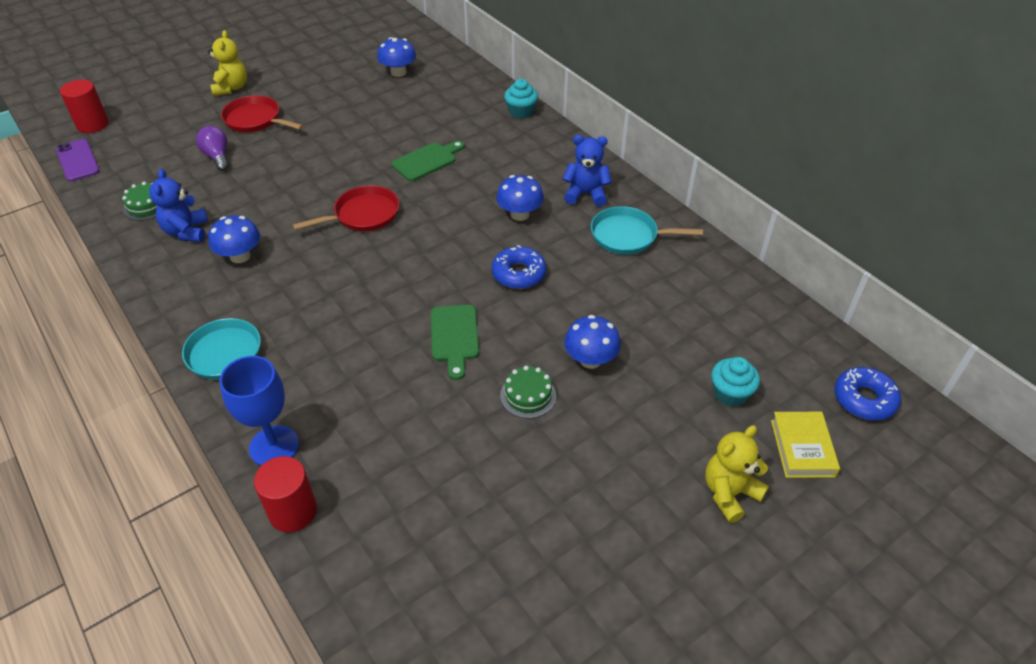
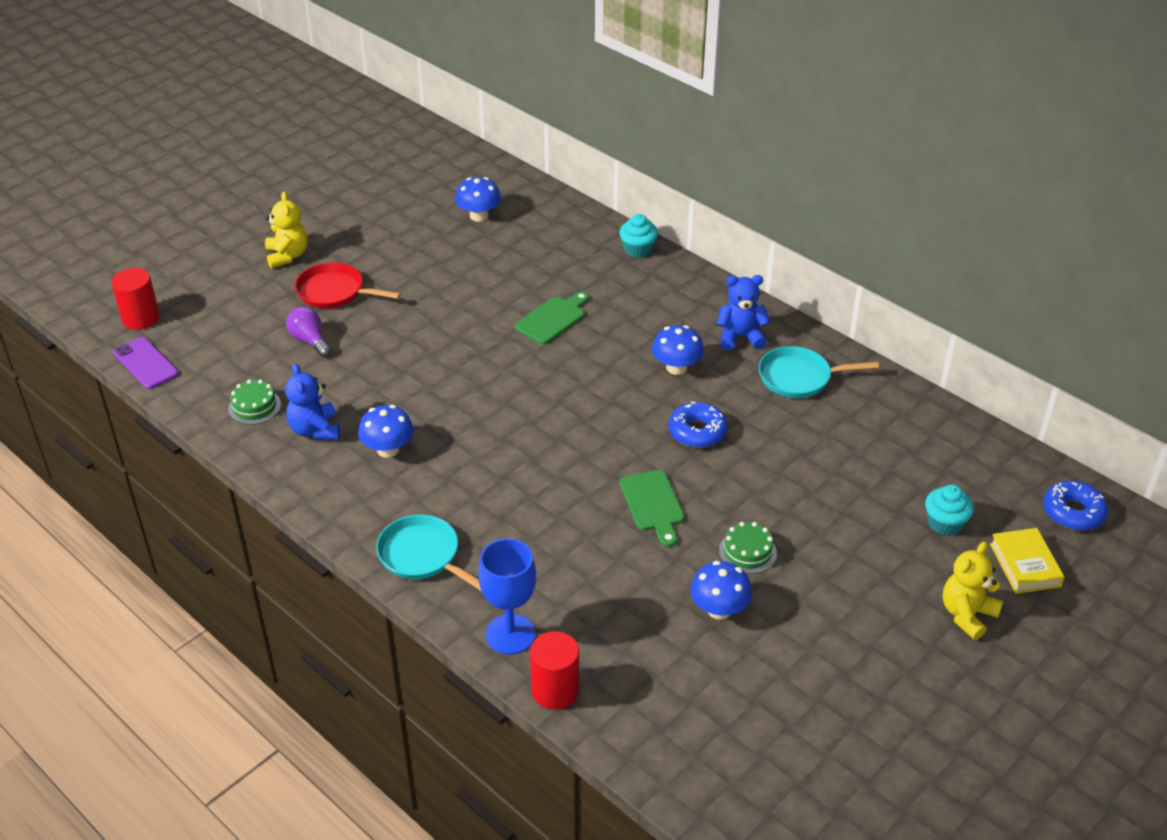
camera: 10 degrees left, 5 degrees down
(363, 215) = (505, 388): red pan -> none
(590, 359) = (799, 509): blue mushroom -> blue mushroom (719, 609)

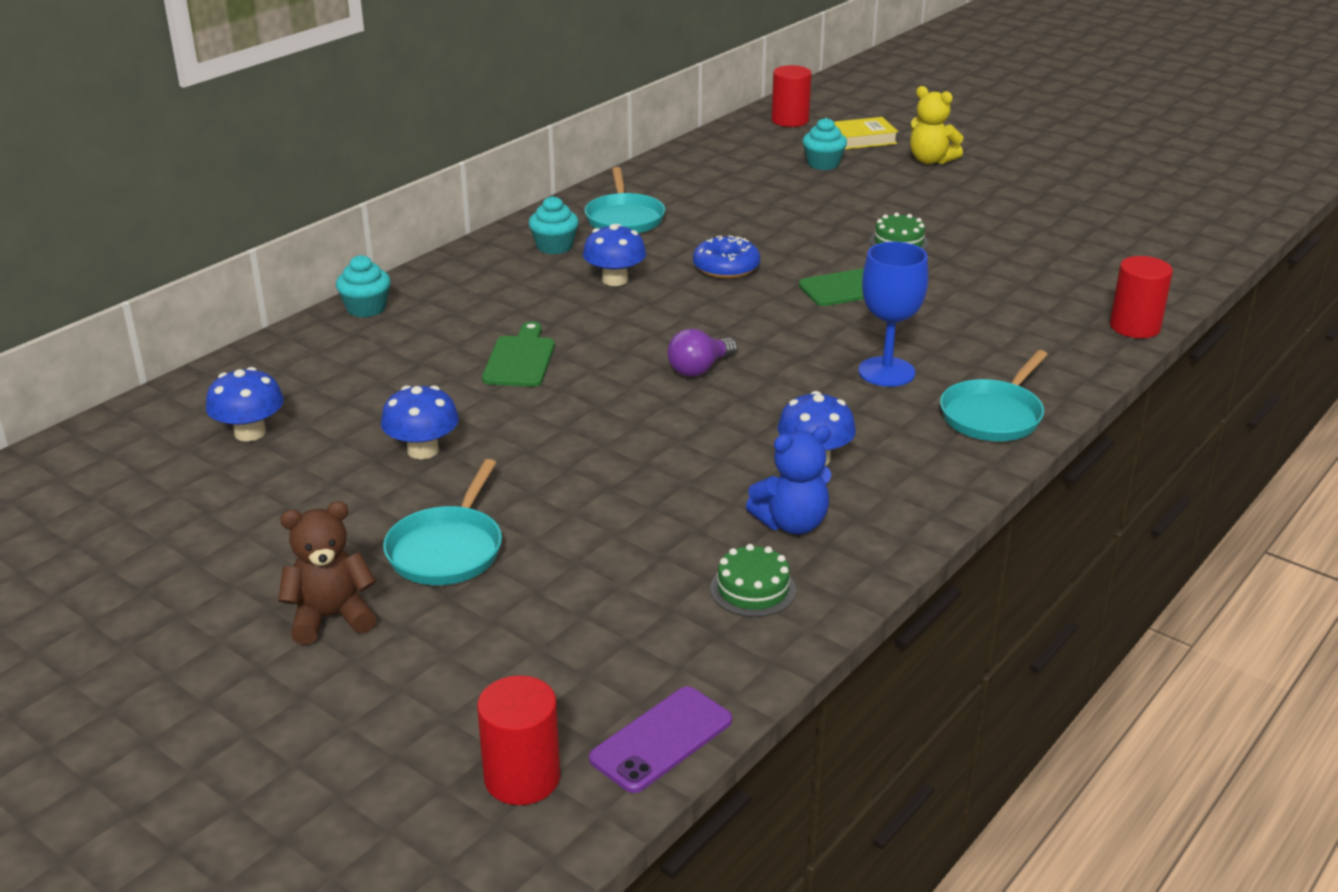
camera: 95 degrees left, 10 degrees down
(287, 256) = (331, 617): yellow teddy bear -> brown teddy bear
(310, 341) = (581, 557): purple light bulb -> purple light bulb (699, 369)
(334, 292) = (447, 549): red pan -> turquoise pan
(510, 634) = (1078, 354): blue goblet -> blue goblet (886, 372)
(552, 319) = (520, 359): green cutting board -> green cutting board turned 60 degrees clockwise
(719, 609) = (982, 254): blue mushroom -> blue mushroom (423, 450)
(740, 337) = (554, 247): blue teddy bear -> turquoise cupcake
(1073, 512) = (790, 120): blue donut -> red cylinder

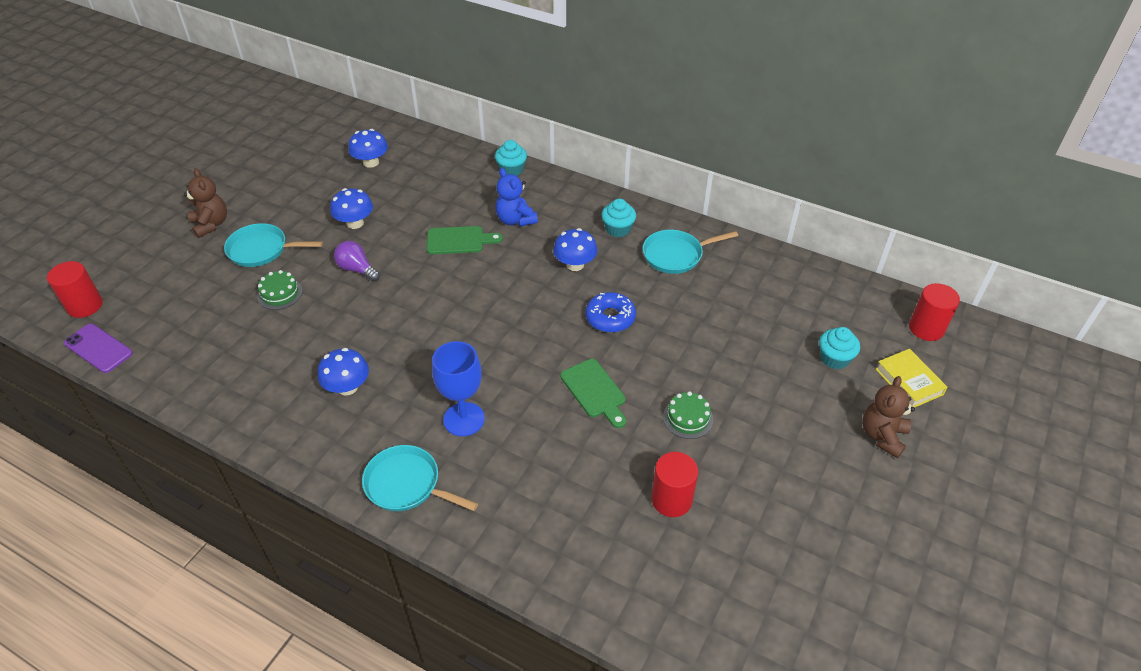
camera: 80 degrees right, 15 degrees up
(699, 369) = (456, 321): purple light bulb -> purple light bulb (357, 269)
(753, 589) = (213, 370): green cake -> green cake (280, 293)
(792, 523) = (275, 382): blue teddy bear -> blue teddy bear (515, 220)
(930, 160) = (882, 436): yellow teddy bear -> brown teddy bear
(1134, 327) = (566, 592): red cylinder -> red cylinder (671, 499)

